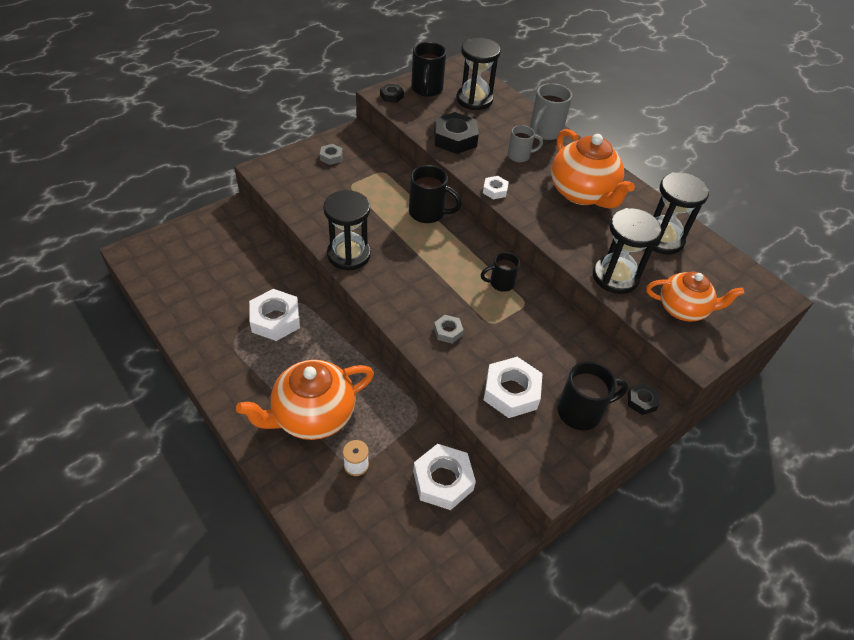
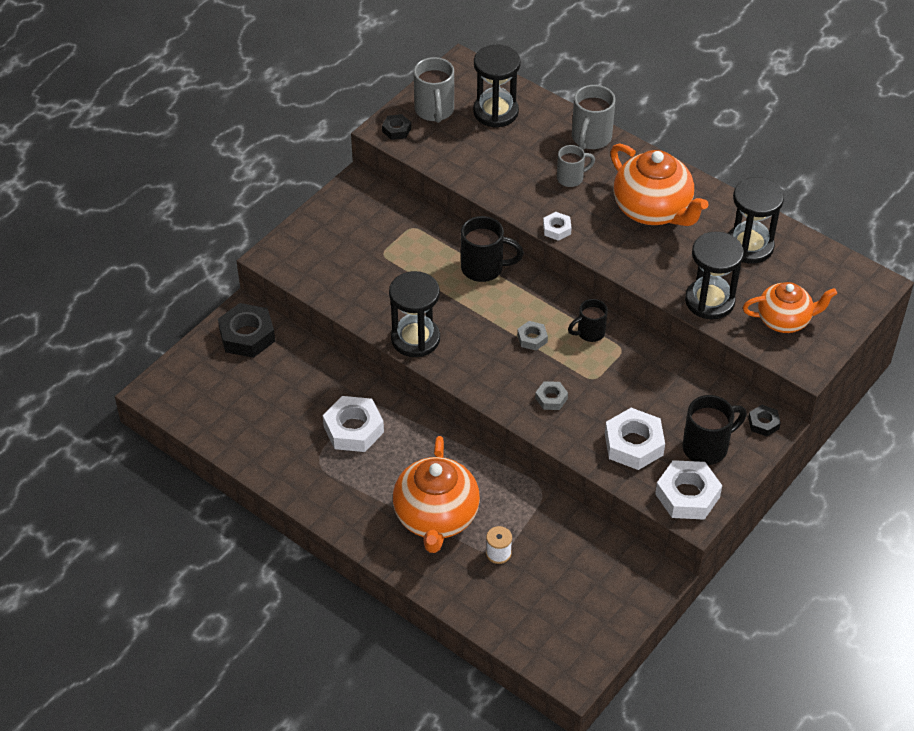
camera: 10 degrees left, 0 degrees up
(312, 416) = (436, 518): orange teapot -> orange teapot turned 45 degrees counterclockwise
(331, 157) = (345, 222): grey nut -> grey nut (532, 338)
(426, 90) = (434, 111): black mug -> grey mug
(443, 480) = (588, 547): white nut -> white nut (687, 495)
(455, 139) = (491, 172): black nut -> black nut (247, 336)

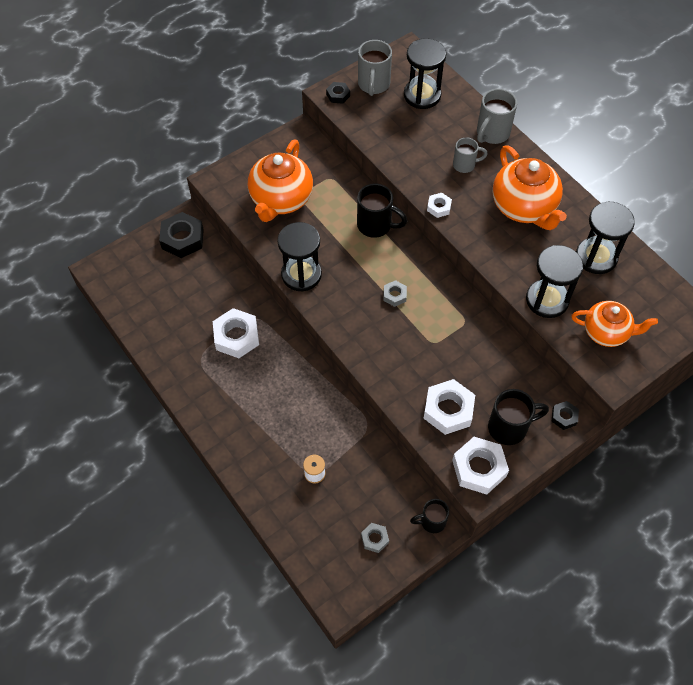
camera: 15 degrees right, 10 degrees up
(436, 518) = (275, 429): orange teapot -> orange teapot (281, 200)
(551, 398) = (393, 352): grey nut -> grey nut (374, 539)
(589, 333) = (443, 301): black mug -> black mug (431, 521)

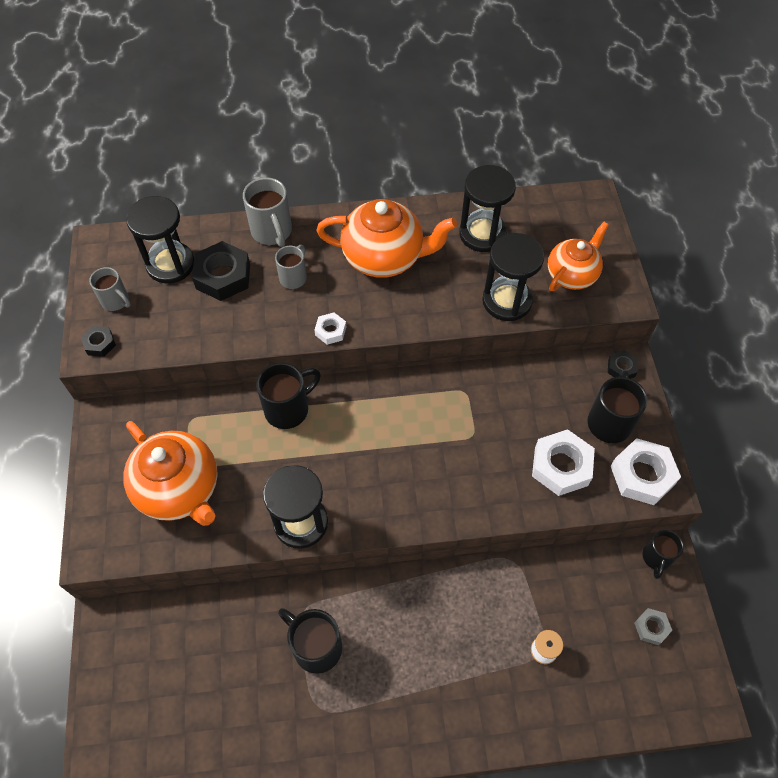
camera: 60 degrees left, 0 degrees up
(182, 239) = (130, 641): black nut -> black nut (223, 276)
(236, 337) = (315, 646): white nut -> black mug
(373, 85) = (116, 301): grey mug -> grey mug, size x0.64
(394, 295) = (391, 440): grey nut -> none

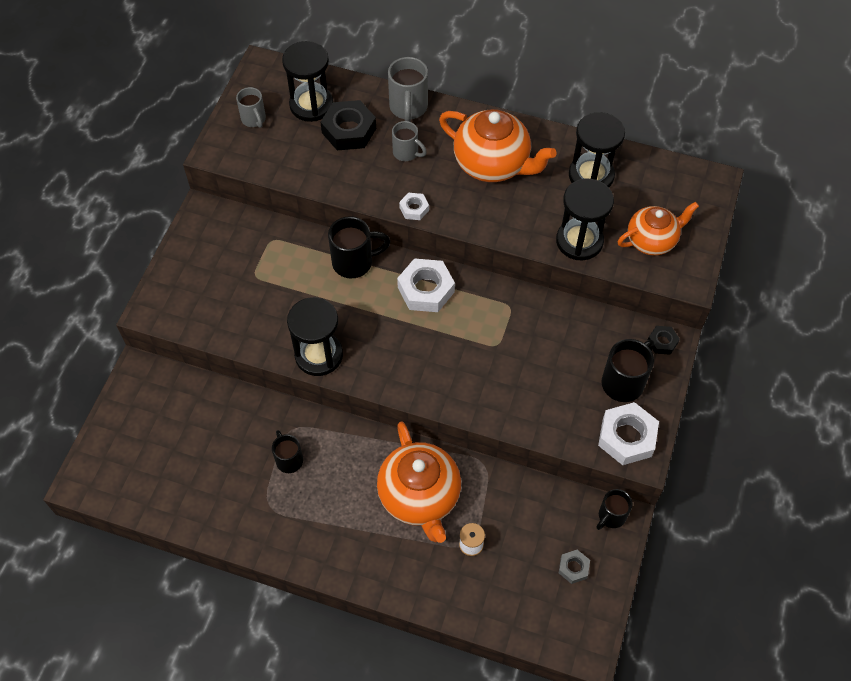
camera: 25 degrees right, 0 degrees up
(99, 344) = (225, 149): black nut -> none
(180, 489) = (238, 291): orange teapot -> orange teapot (420, 497)
(294, 277) = (406, 153): grey mug -> grey mug turned 75 degrees clockwise
(315, 646) = (289, 459): black mug -> black mug, size x0.64
(561, 466) = (559, 400): white nut -> white nut (426, 289)

